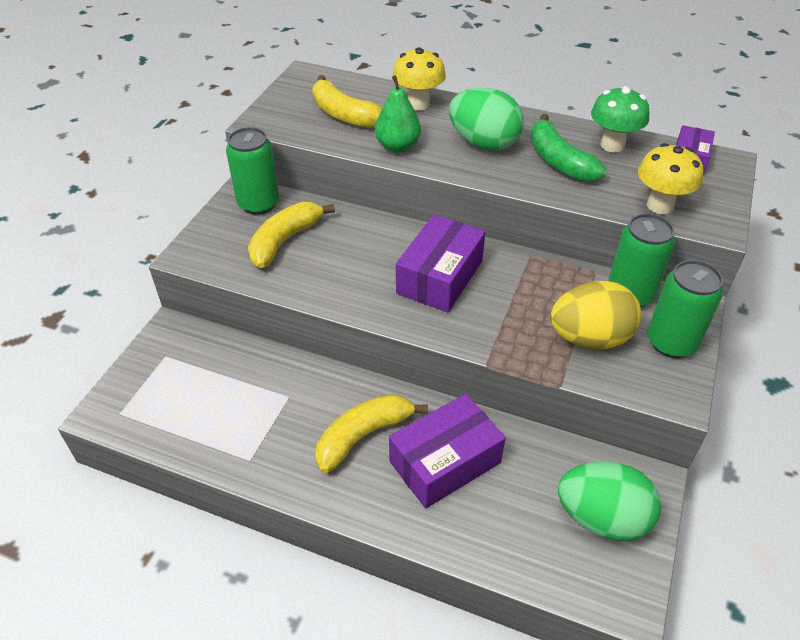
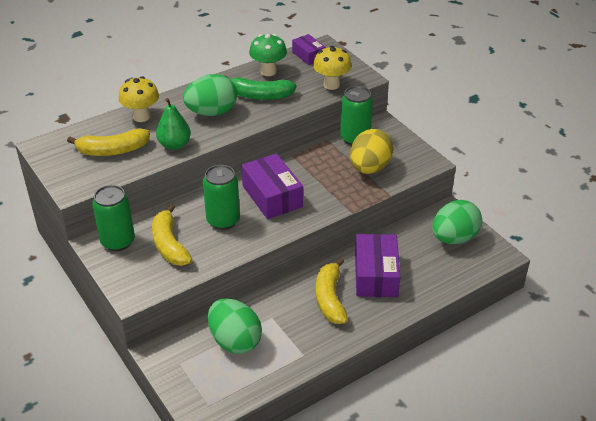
camera: 55 degrees left, 5 degrees down
(229, 383) = (235, 341): none -> green egg
(671, 342) = (398, 144): green can -> green can (223, 220)

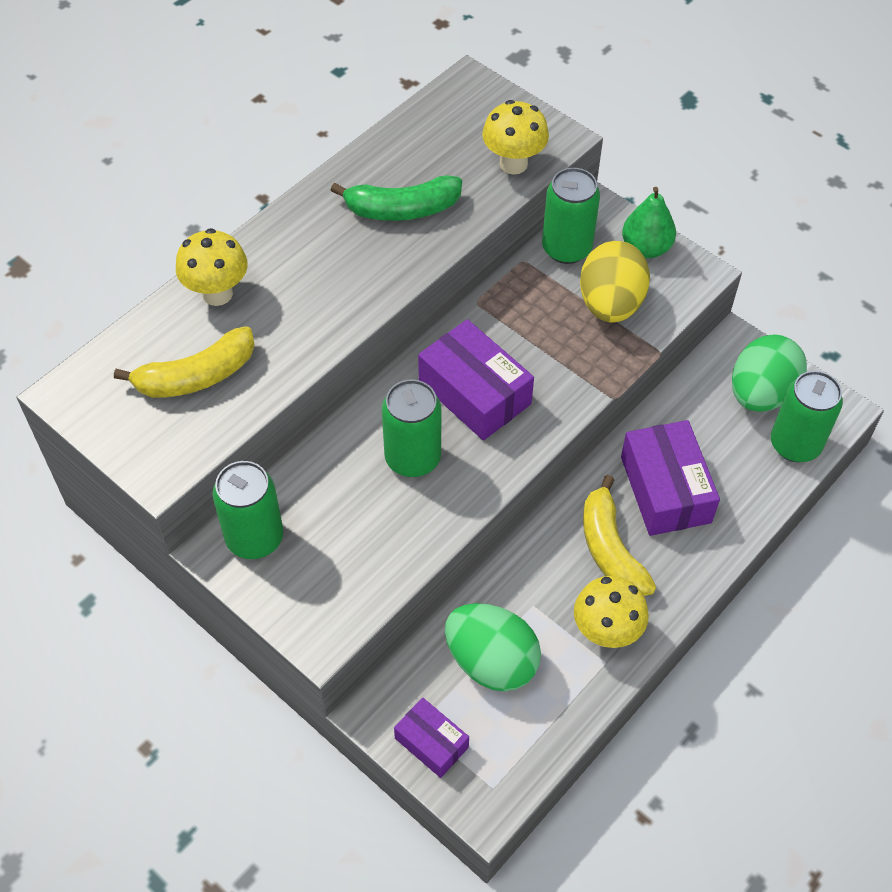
camera: 15 degrees left, 15 degrees up
(169, 244) = (343, 525): yellow banana -> none
(174, 145) = (298, 342): green pear -> green pear (646, 248)
(212, 112) = (335, 261): green egg -> none
(268, 71) = (397, 154): green mushroom -> none
(308, 55) = (452, 107): purple box -> purple box (431, 742)
(310, 340) = (606, 632): none -> yellow mushroom
(466, 267) = (795, 444): none -> green can

